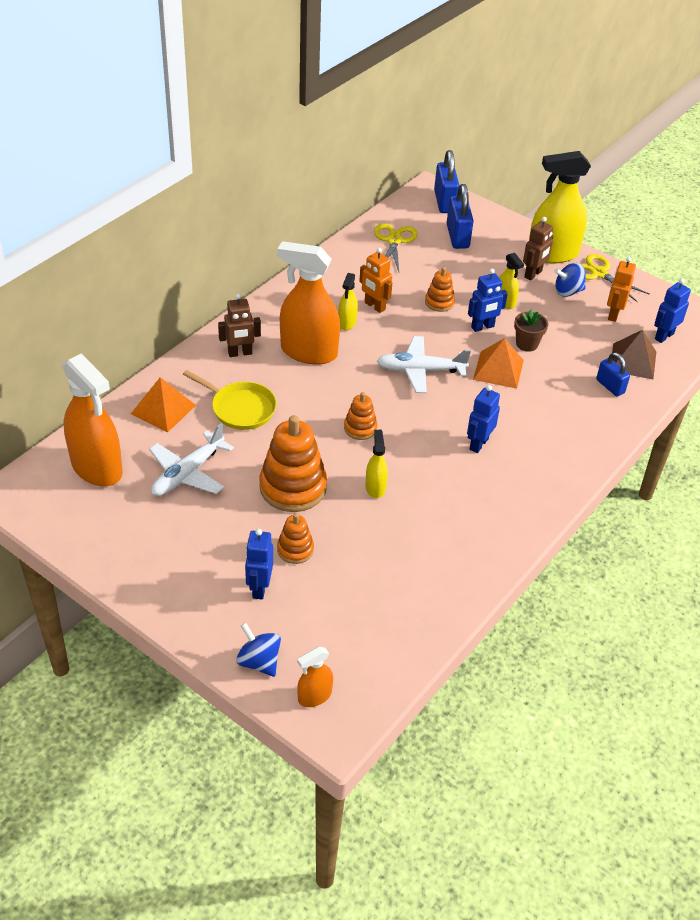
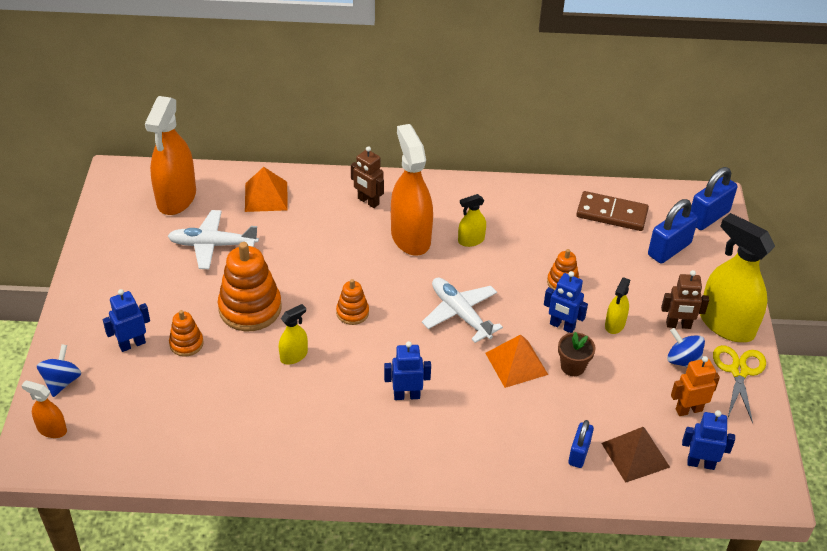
camera: 55 degrees right, 0 degrees up
(240, 408) = (307, 235): yellow pan -> none
(374, 306) = (510, 246): orange robot -> none
(394, 241) = (612, 214): yellow scissors -> brown domino

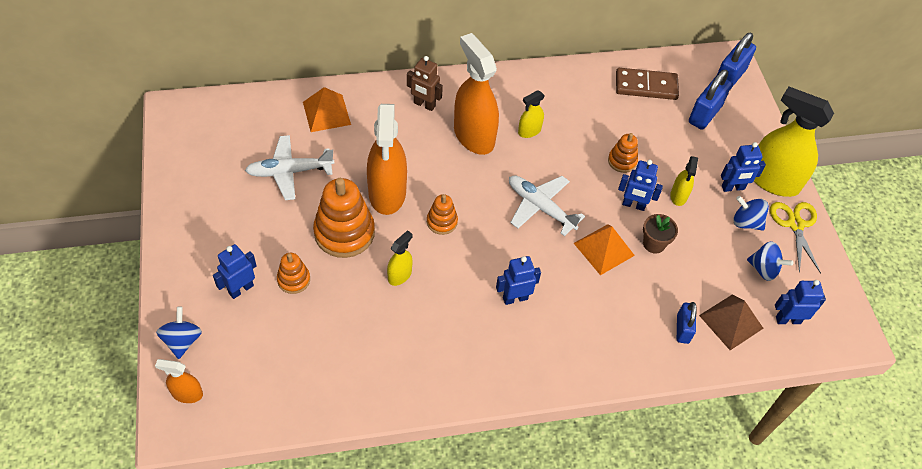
camera: 15 degrees left, 10 degrees up
(176, 198) = (240, 127): orange spray bottle -> orange spray bottle (387, 193)
(678, 325) = (733, 188): brown robot -> blue robot
(688, 410) = (764, 269): orange robot -> blue spinning top

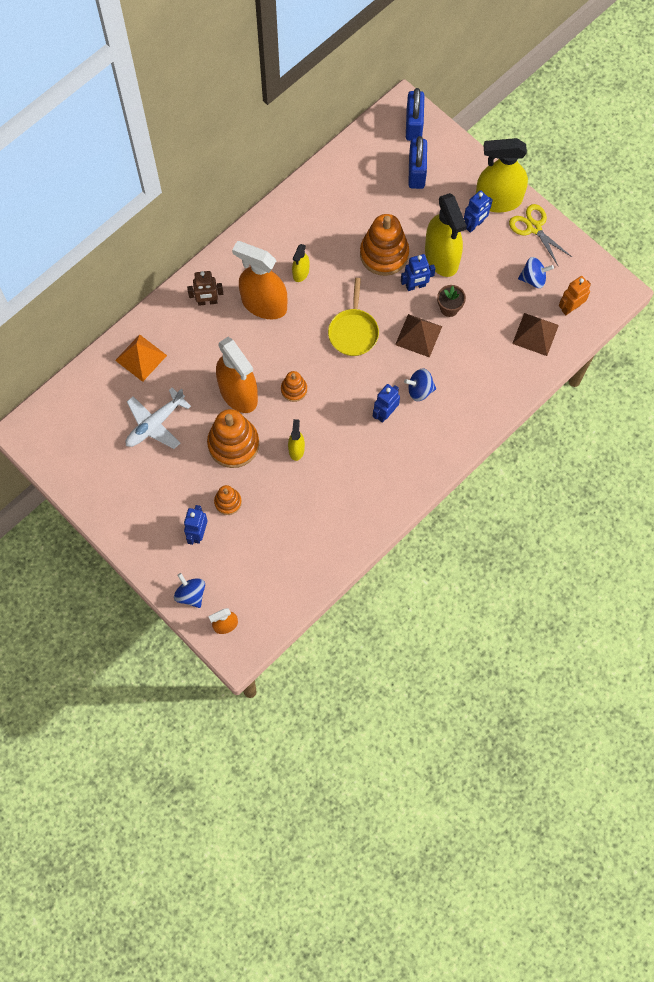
camera: 30 degrees left, 15 degrees up
(540, 207) = (353, 331): white plane -> yellow pan
(604, 249) = (418, 335): orange pyramid -> brown pyramid
(622, 161) = (384, 254): orange stacking toy -> orange stacking toy, size x1.92
(646, 86) = (358, 174): brown domino -> none
(678, 196) = (441, 257): yellow spray bottle -> yellow spray bottle, size x2.09
(682, 329) = (508, 361): blue padlock -> none
(746, 222) = (500, 248): blue spinning top -> blue spinning top (419, 390)
(788, 320) = (570, 307): blue robot -> orange robot

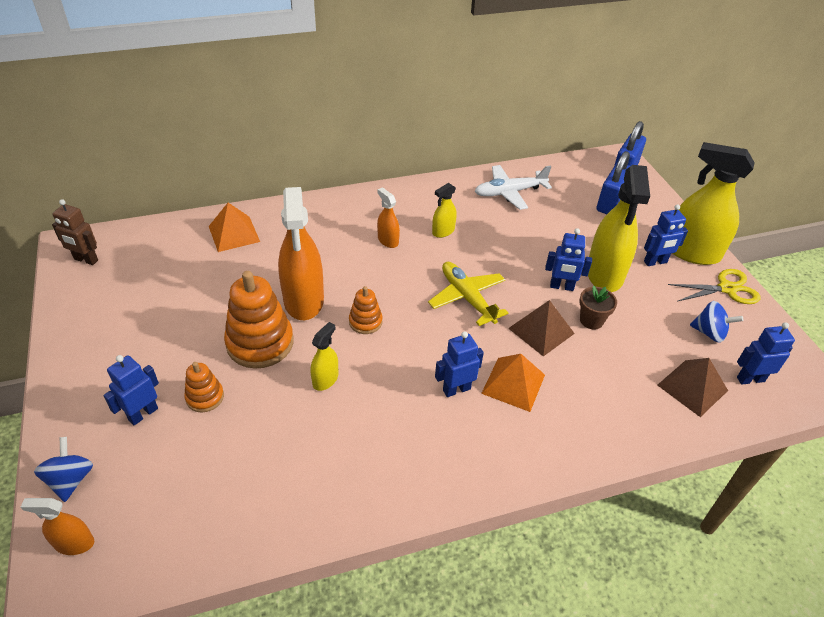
camera: 25 degrees right, 25 degrees down
(155, 424) = (197, 290): white plane -> white plane (509, 192)
(207, 301) = (334, 218): brown robot -> brown robot (86, 260)
(264, 304) = (388, 240): orange spray bottle -> orange spray bottle, size x0.48
(353, 331) = (467, 298): yellow pan -> yellow plane
(384, 254) = (540, 249): orange stacking toy -> none
(419, 390) = (513, 384): blue spinning top -> orange pyramid
(534, 227) = (726, 289): yellow scissors -> yellow scissors turned 90 degrees clockwise
(570, 307) = (750, 379): orange robot -> blue robot

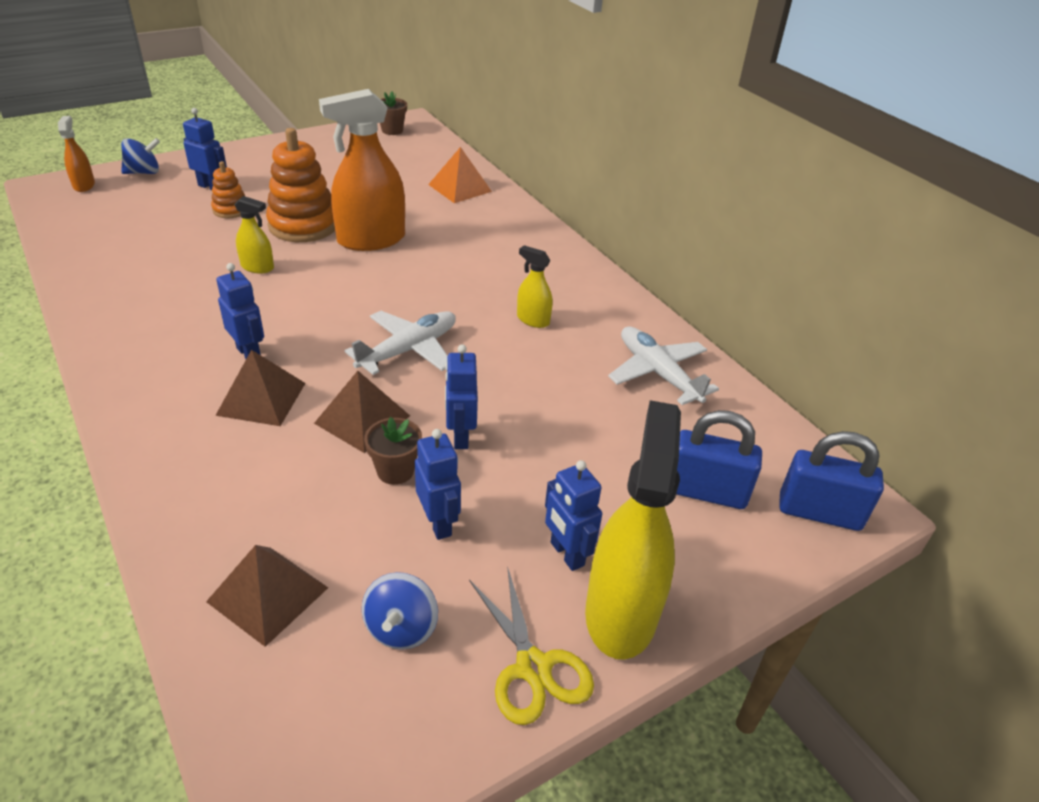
camera: 75 degrees right, 5 degrees down
(86, 260) = (392, 130): brown robot -> brown flower pot
(365, 322) = (347, 281): orange stacking toy -> none
(388, 240) = (493, 280): orange spray bottle -> none
(467, 298) = (408, 350): yellow plane -> white plane
(513, 384) = (261, 398): orange pyramid -> brown pyramid
(604, 274) = (507, 485): yellow spray bottle -> none
(750, 379) = (294, 685): blue robot -> blue robot (438, 523)

